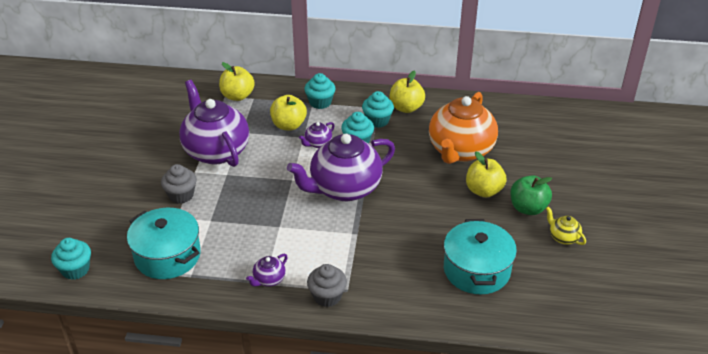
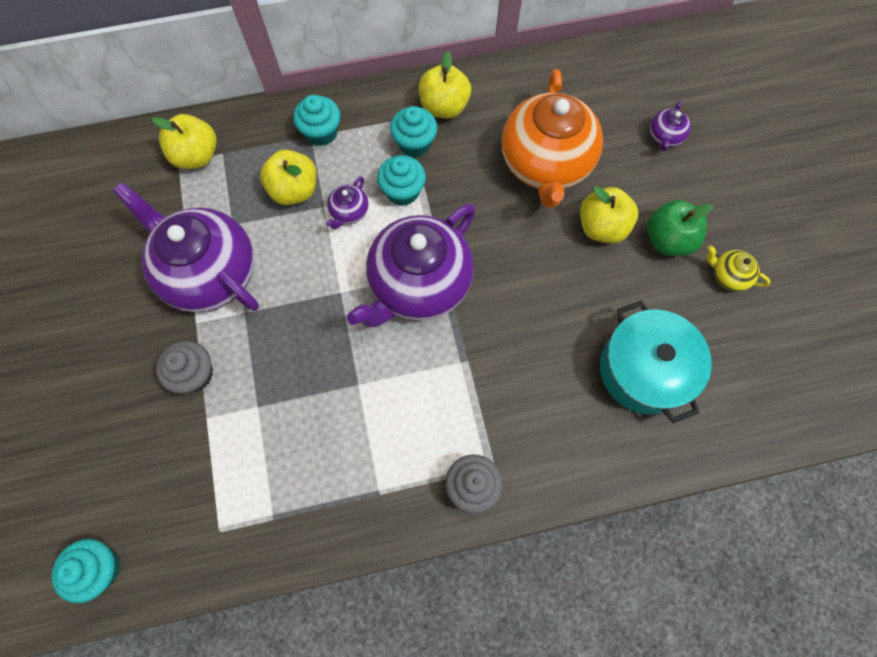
camera: 20 degrees left, 30 degrees up
(167, 256) = (224, 494): turquoise pot -> none
(269, 279) = (383, 485): purple teapot -> purple teapot (665, 137)

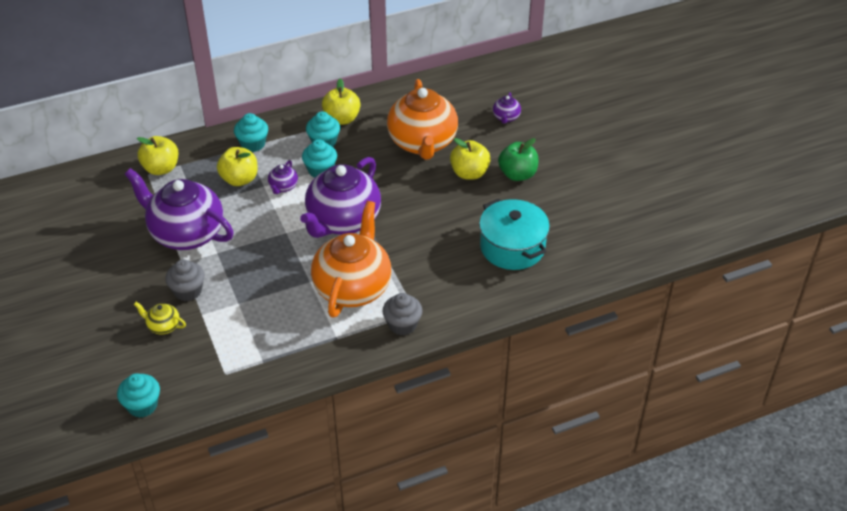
camera: 10 degrees left, 25 degrees down
(414, 405) = (353, 287): none -> orange teapot
(728, 276) = (563, 189): yellow teapot -> yellow teapot (163, 326)

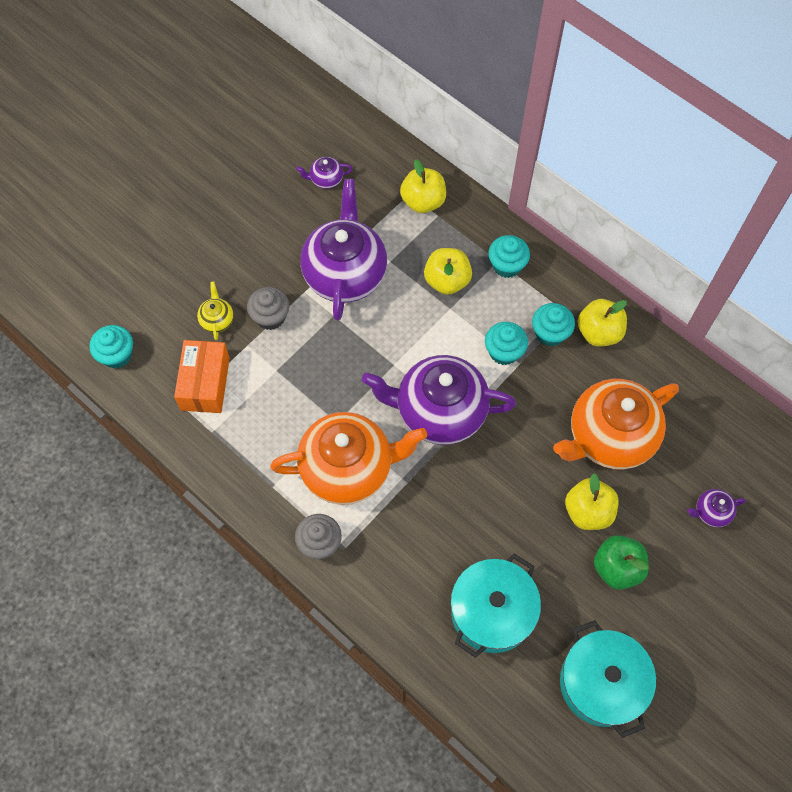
camera: 65 degrees right, 20 degrees up
(215, 352) = (205, 383): none -> orange box
(283, 187) = (458, 328): purple teapot -> purple teapot (326, 179)
(592, 211) = (601, 683): none -> turquoise pot

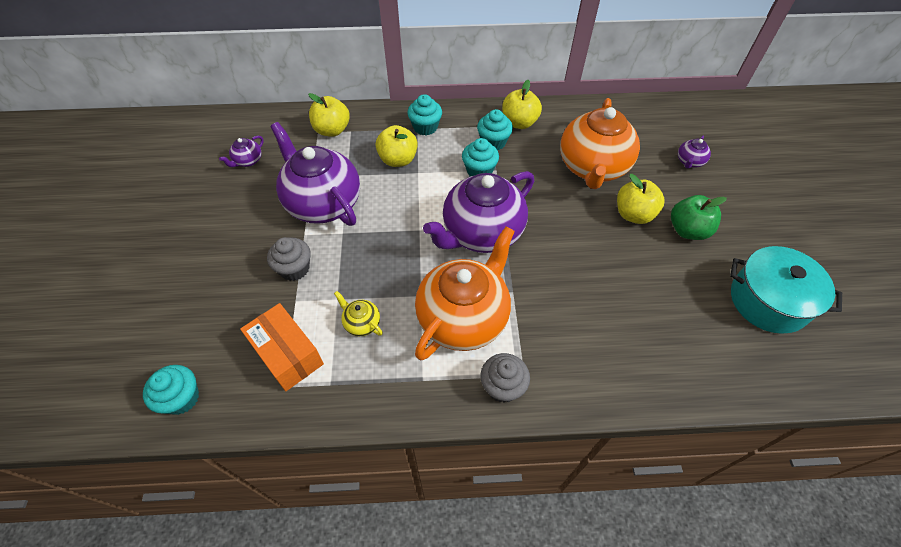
camera: 45 degrees left, 10 degrees down
(217, 320) = (251, 303): yellow teapot -> yellow teapot (361, 323)
(492, 612) = (661, 321): turquoise pot -> none

